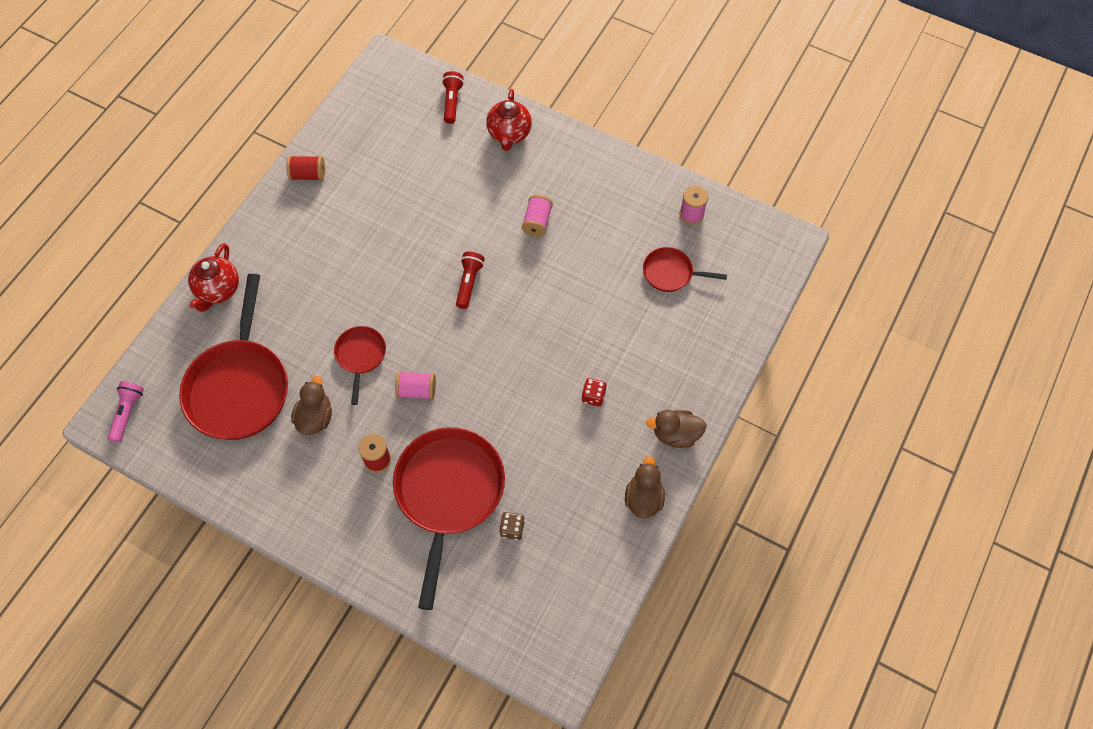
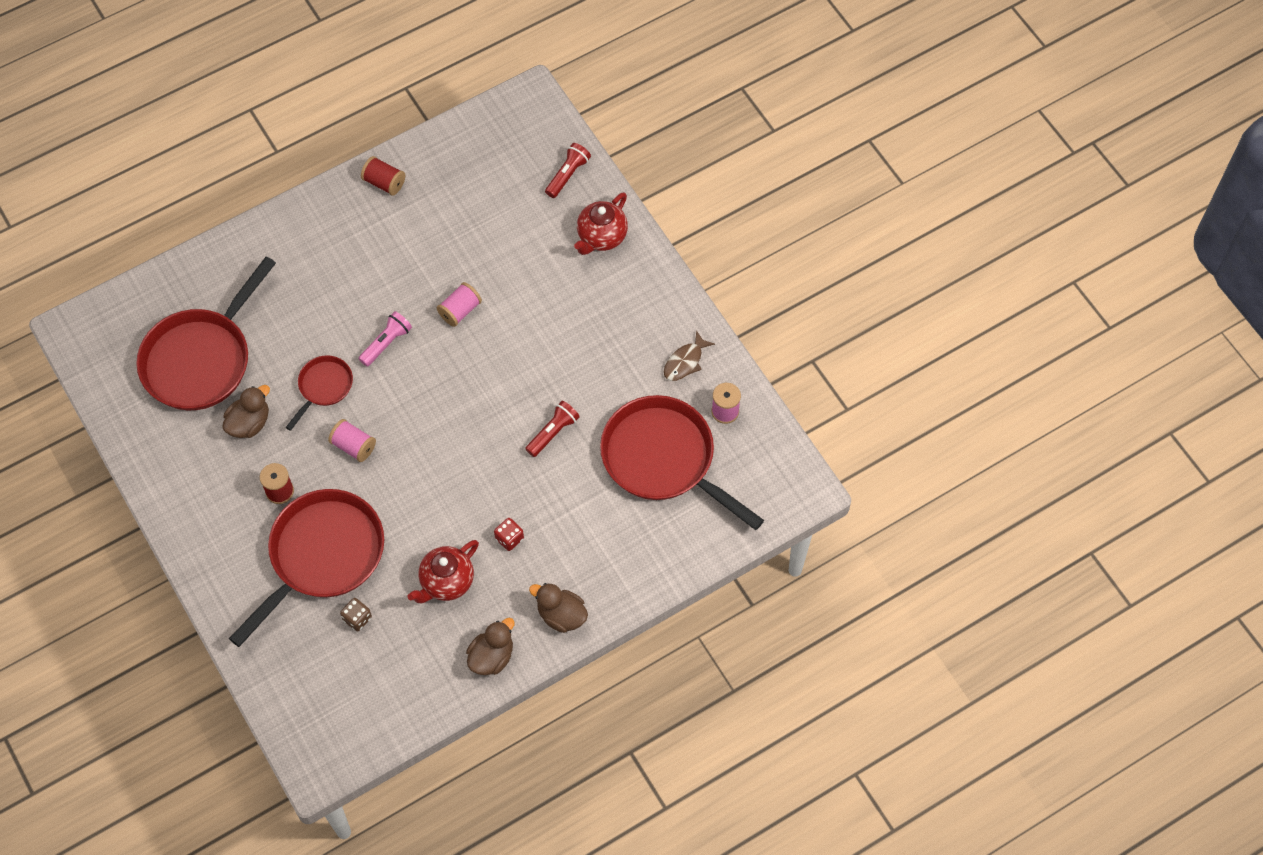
camera: 30 degrees right, 0 degrees up
(127, 413) = (93, 332): pink flashlight -> pink flashlight (386, 343)
(218, 290) = (236, 256): red teapot -> red teapot (446, 582)
(469, 283) = (466, 368): red flashlight -> red flashlight (553, 432)
(537, 222) = (569, 341): pink spool -> pink spool (460, 310)
(636, 193) = (685, 362): none -> brown fish
(671, 273) = (664, 459): red pan -> red pan, size x2.03

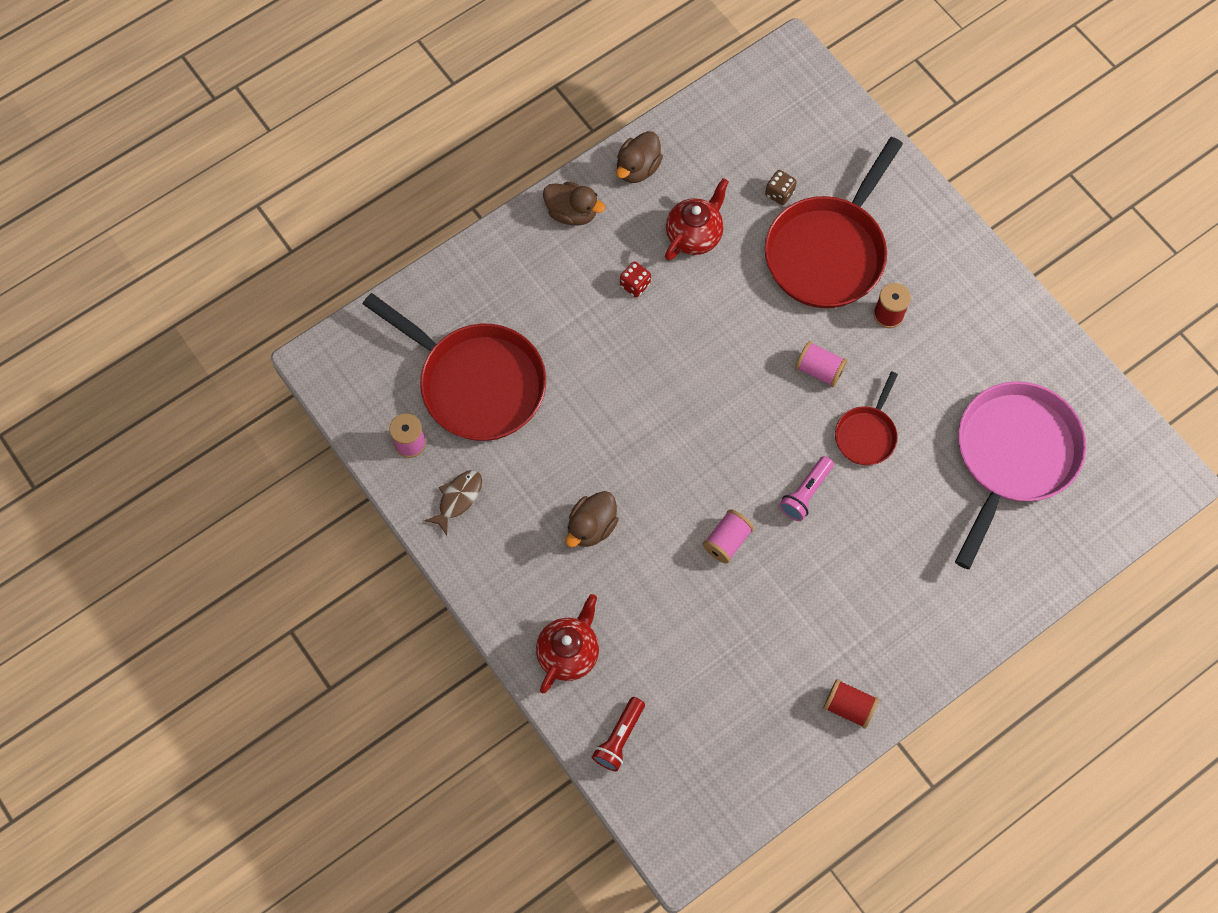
camera: 175 degrees right, 5 degrees up
(201, 359) = (1013, 456): red pan -> pink pan
(249, 423) = (939, 386): brown duck -> brown duck (591, 527)
(553, 432) = (601, 403): red flashlight -> none

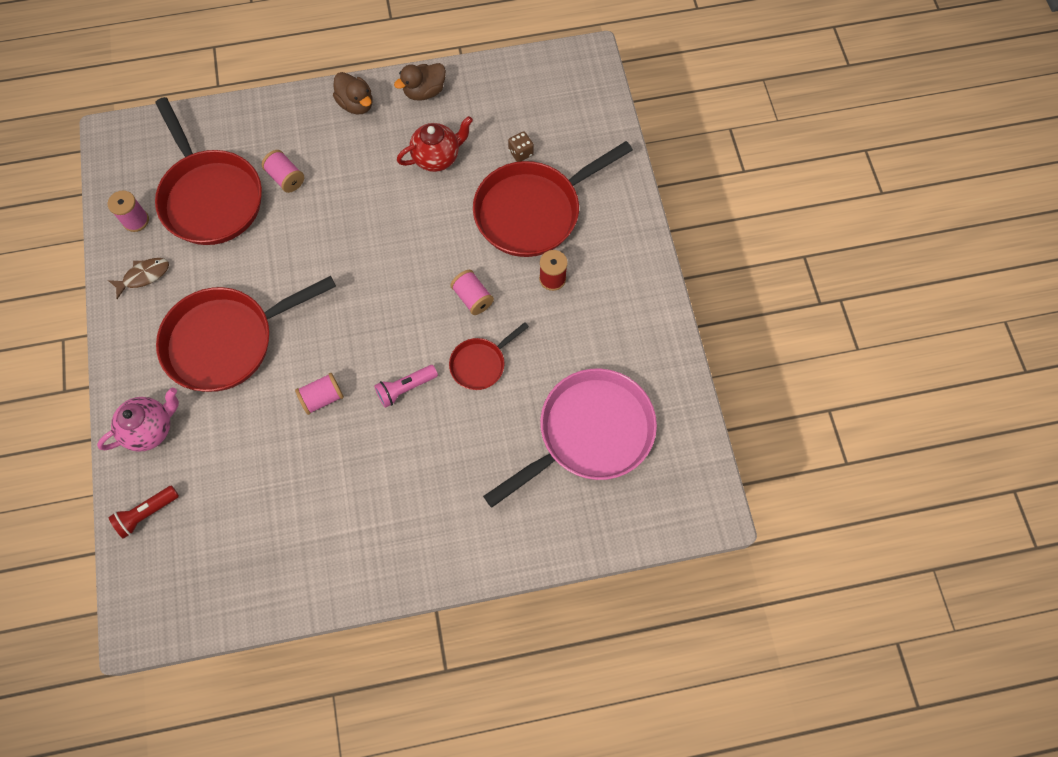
camera: 25 degrees right, 0 degrees up
(545, 326) = (286, 178): none -> pink spool
(569, 653) = (151, 429): red teapot -> pink teapot
(591, 527) = (227, 340): brown duck -> red pan
(635, 285) = (370, 175): red dice -> none
(848, 707) = (338, 575): red spool -> none

